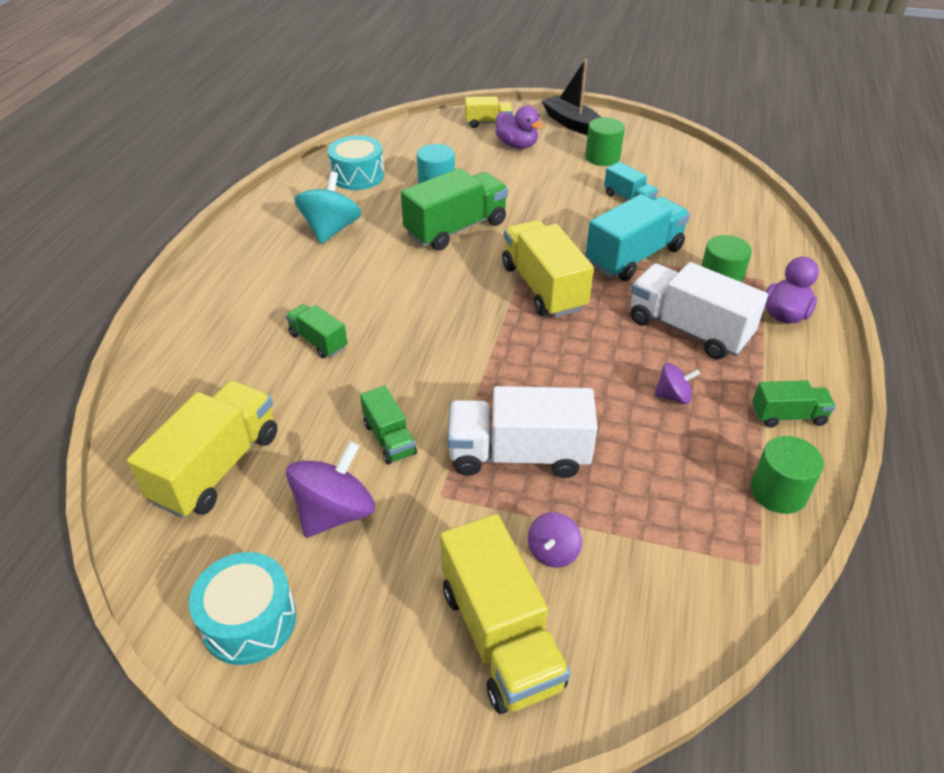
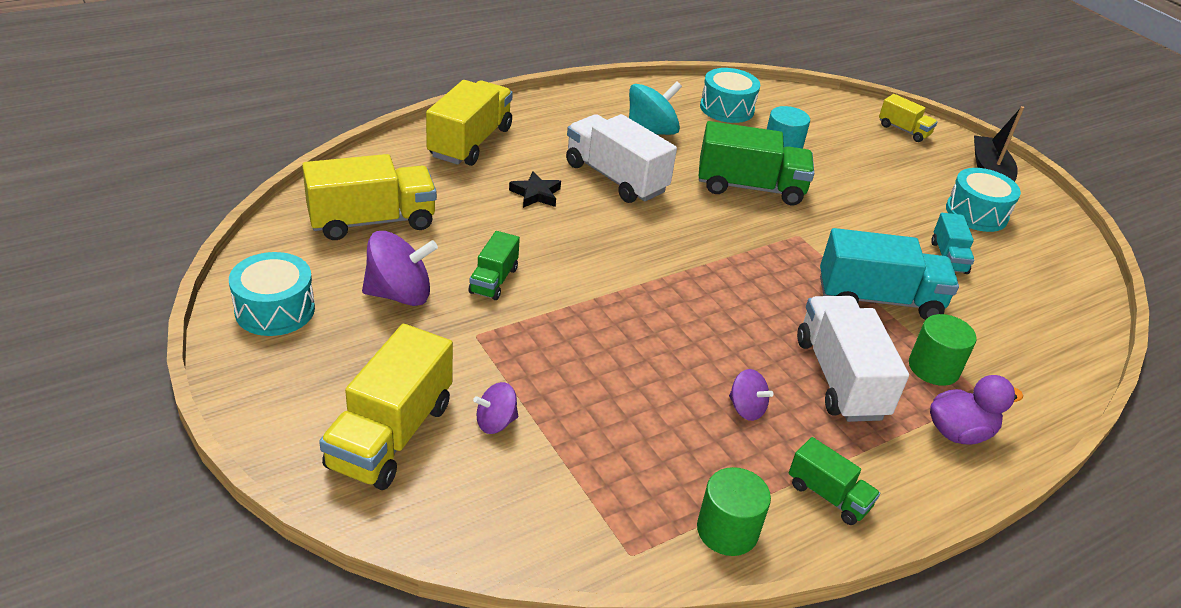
camera: 40 degrees right, 5 degrees down
(318, 341) = (536, 194): green truck -> black star
(517, 145) = (904, 160): purple duck -> none
(518, 454) = (564, 353): white truck -> white truck (615, 178)
(543, 287) = (758, 268): yellow truck -> yellow truck (470, 142)
(602, 157) = (976, 213): green cylinder -> turquoise drum

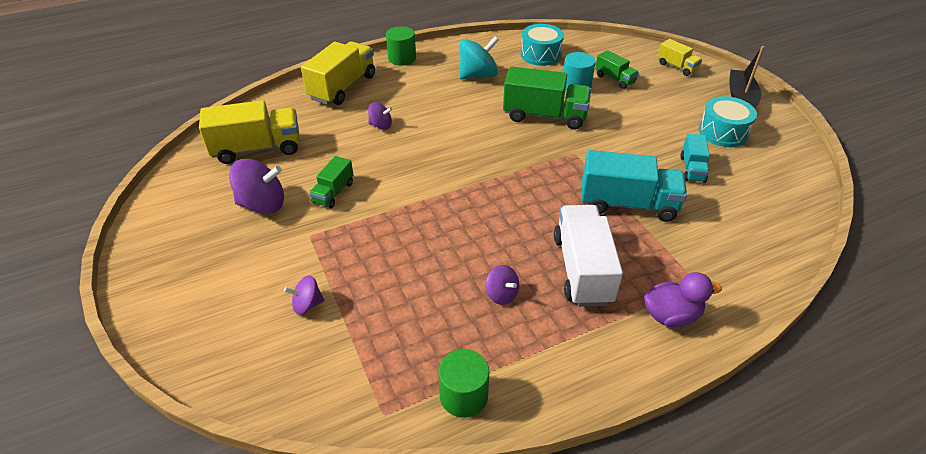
camera: 10 degrees right, 5 degrees up
(275, 310) = (171, 217): turquoise drum -> none
(390, 435) = (228, 314): yellow truck -> none
(536, 194) = (381, 125): black star -> purple spinning top
(615, 178) = (443, 111): white truck -> none
(828, 496) = (551, 368): green truck -> green truck (614, 79)
(933, 368) = (661, 261): green cylinder -> green cylinder (402, 58)

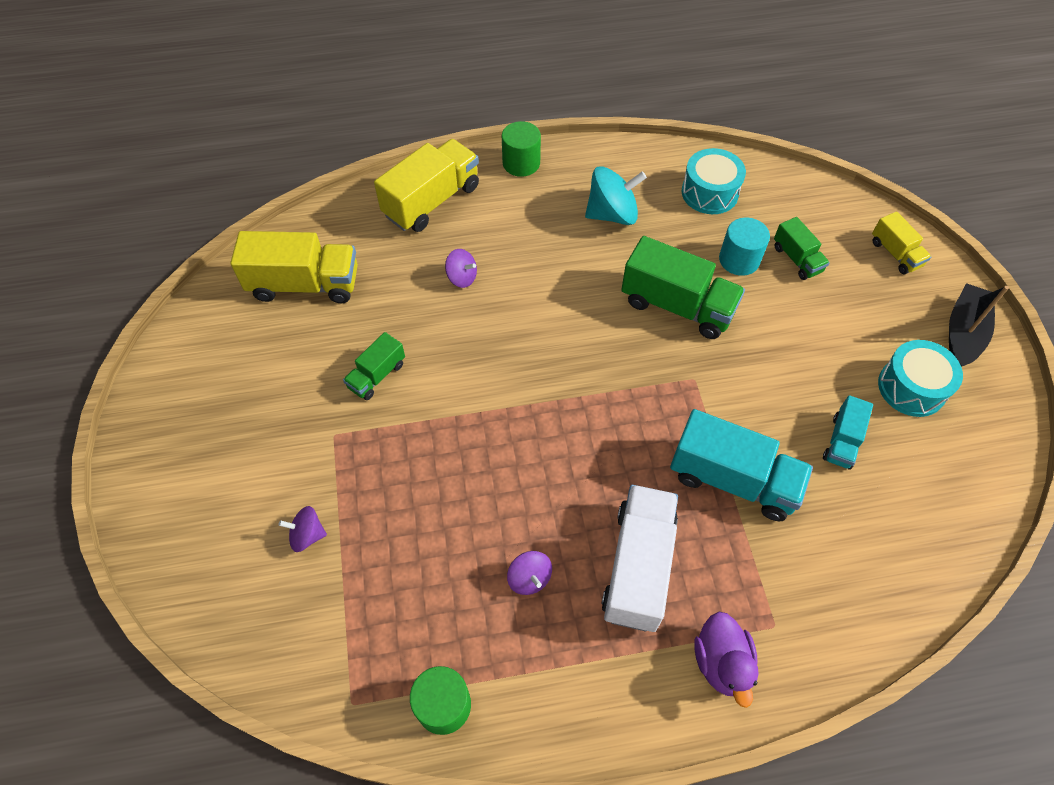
camera: 15 degrees right, 15 degrees up
(262, 204) = (291, 374): purple spinning top -> none
(671, 315) = (721, 662): purple duck -> purple duck turned 75 degrees clockwise

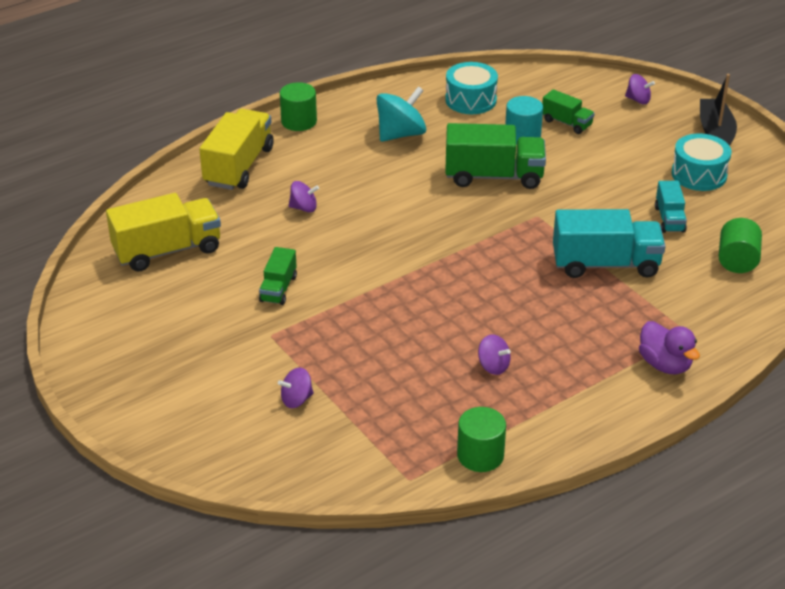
camera: 25 degrees left, 20 degrees down
(638, 566) = (570, 333): white truck -> none
(891, 537) = (737, 261): none -> green cylinder
(895, 254) = (638, 100): yellow truck -> purple spinning top

